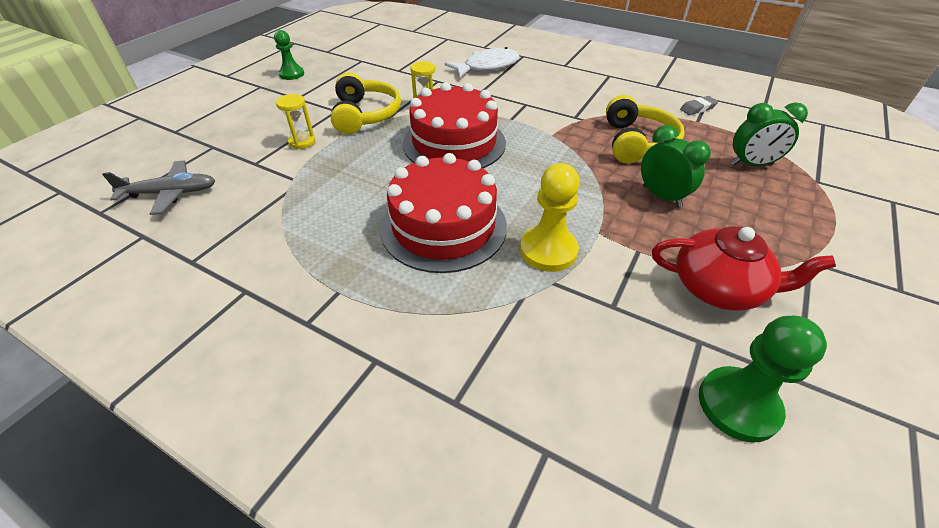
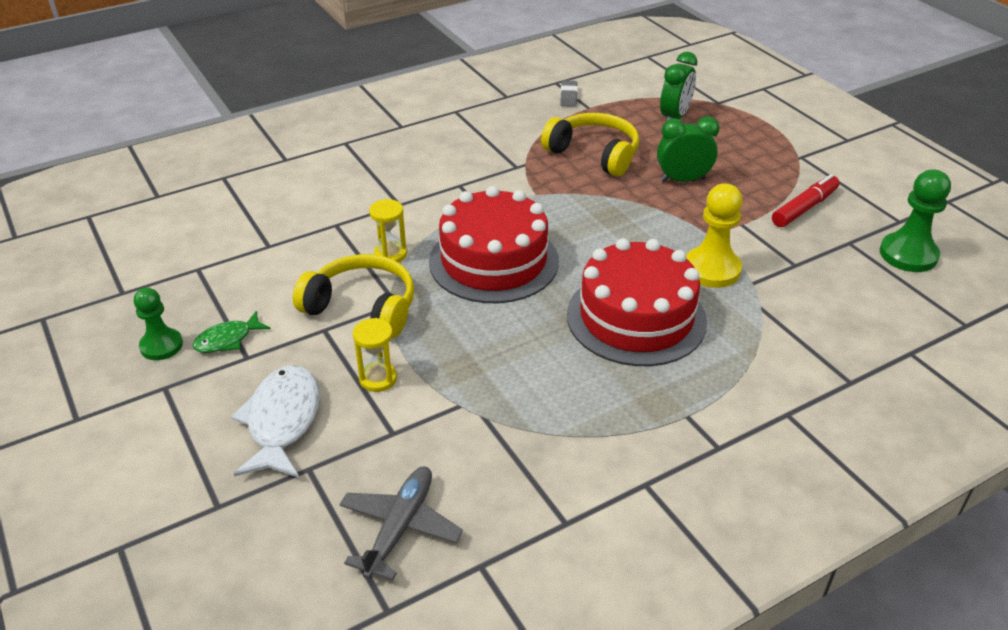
camera: 60 degrees left, 5 degrees down
(308, 88) = (227, 339): none -> green fish
(487, 66) = (342, 177): white fish -> white fish (282, 421)
(719, 288) = (804, 208): red teapot -> red marker

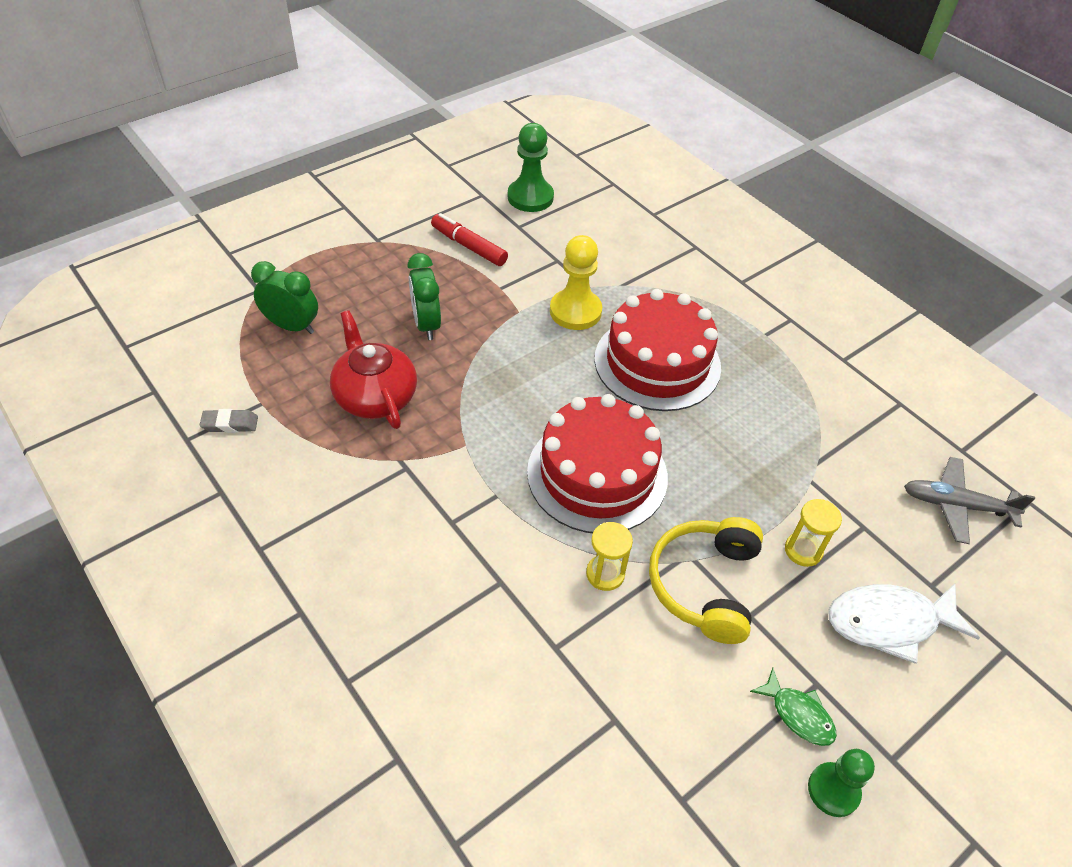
camera: 100 degrees left, 10 degrees up
(594, 154) = (375, 396): yellow headphones -> red teapot

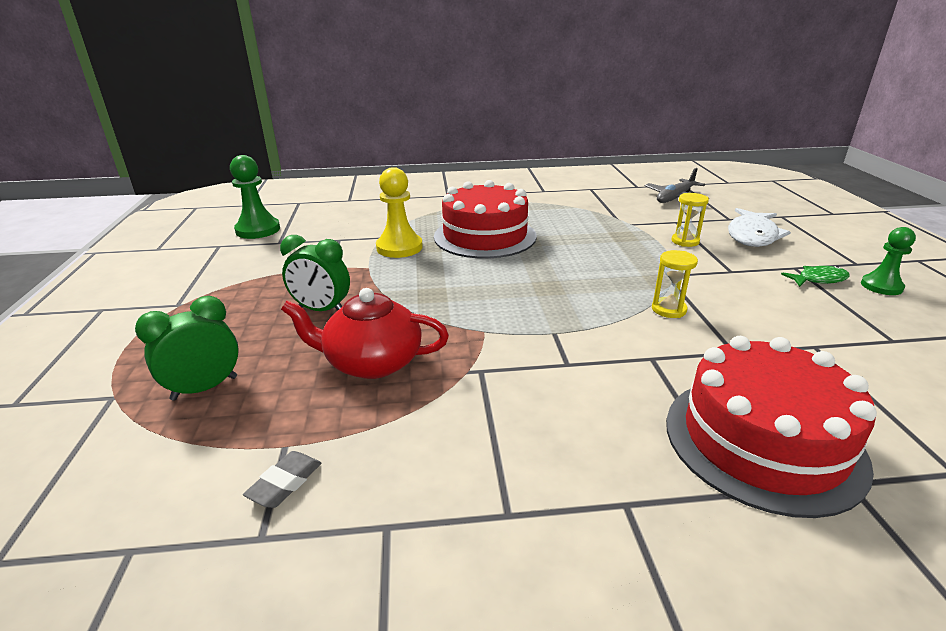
camera: 55 degrees left, 20 degrees down
(469, 246) = (264, 266): red marker -> none
(597, 474) = (568, 285): red cake -> red cake (763, 441)
(705, 584) = (698, 277): yellow headphones -> none

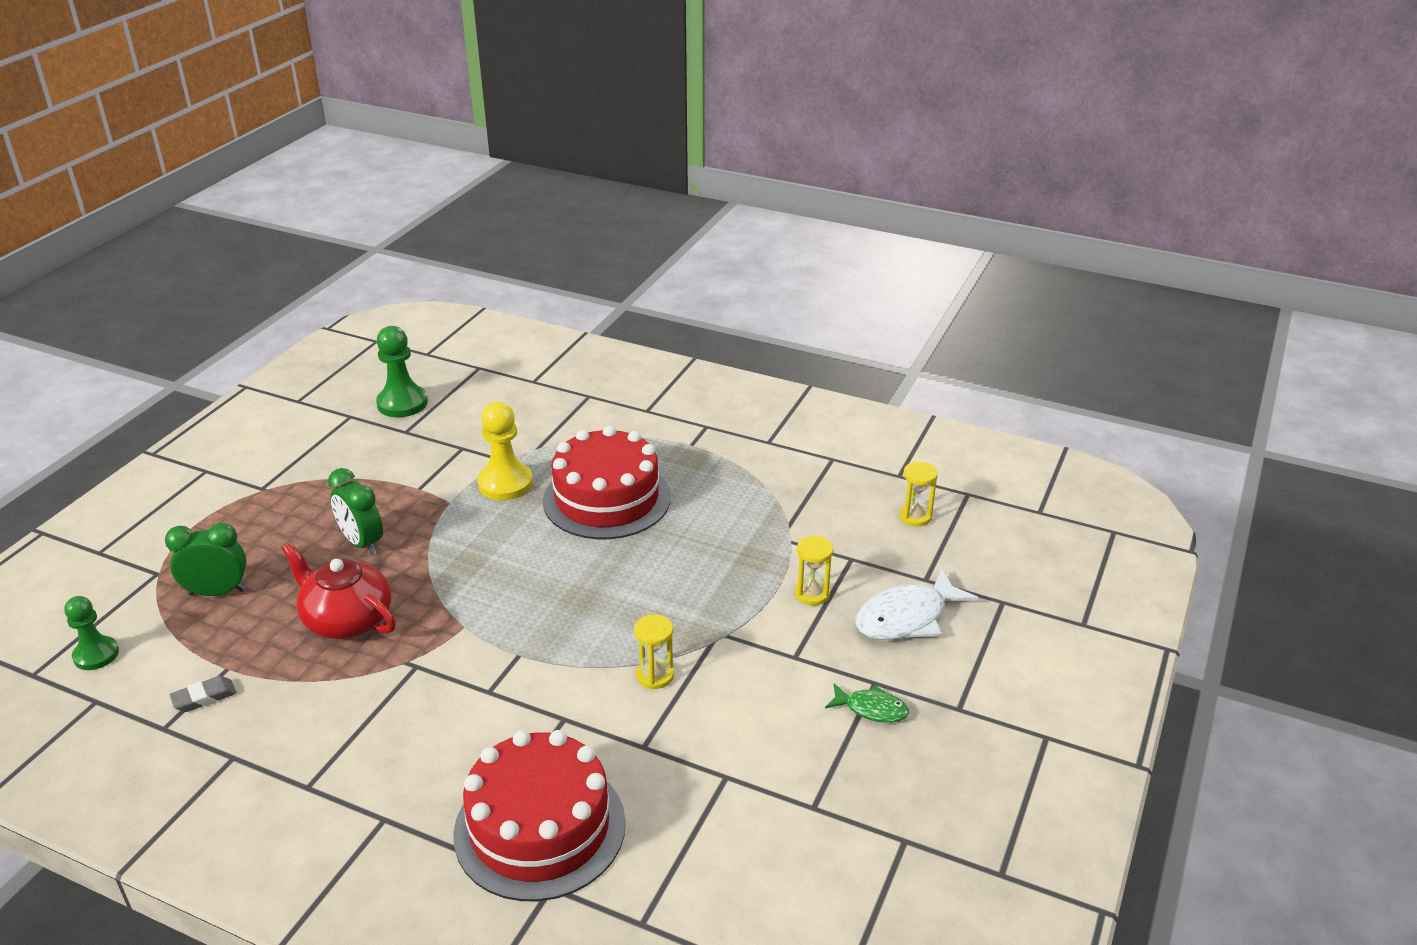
camera: 30 degrees right, 5 degrees up
(675, 198) = (915, 516): grey plane -> yellow hourglass
(881, 286) = (926, 748): green pawn -> green pawn (96, 655)

